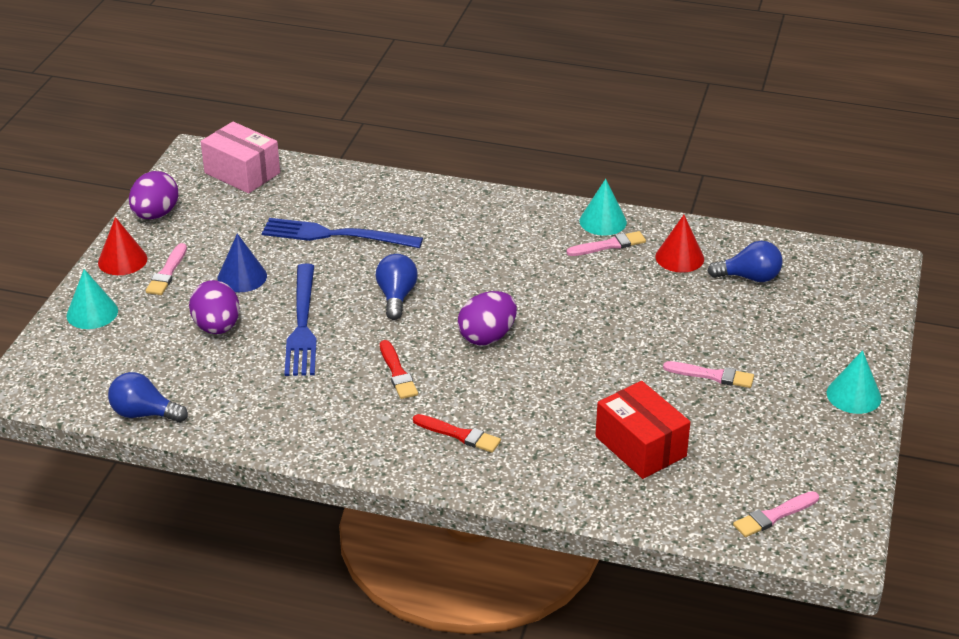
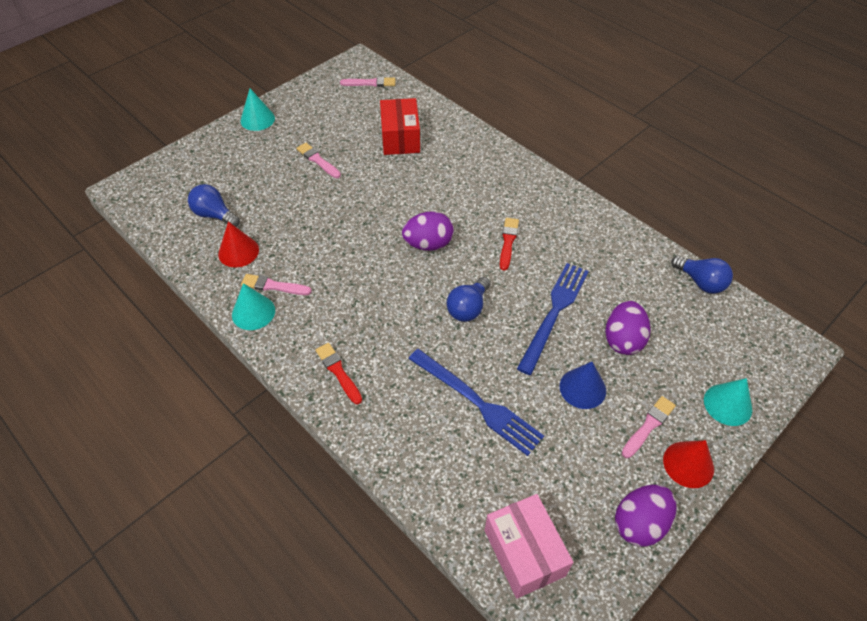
camera: 150 degrees left, 15 degrees up
(459, 434) = (497, 184): red brush -> red brush (338, 372)

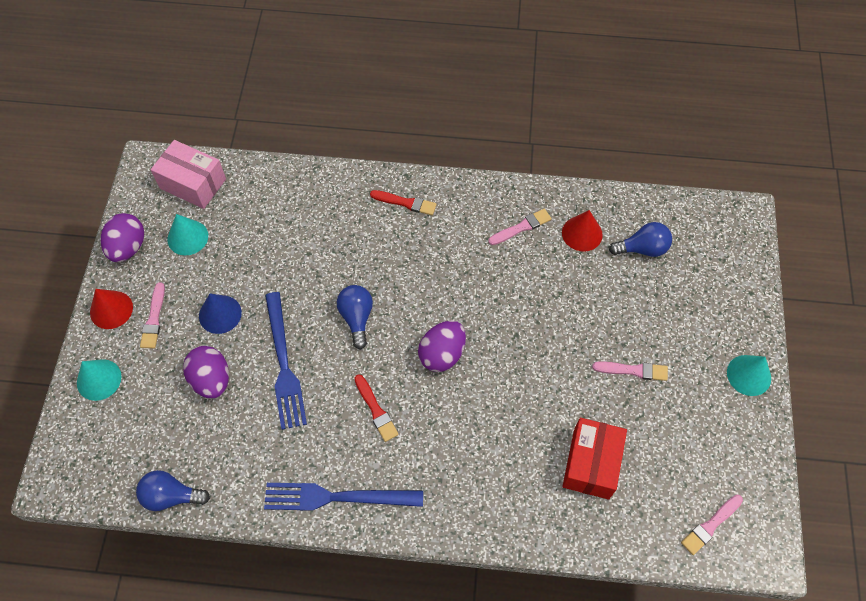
camera: 140 degrees right, 10 degrees up
(253, 312) = (511, 199): turquoise cone -> turquoise cone (187, 237)
(400, 138) = (591, 464): red box -> red box turned 60 degrees clockwise
(477, 403) = (290, 250): blue fork -> blue fork (337, 497)

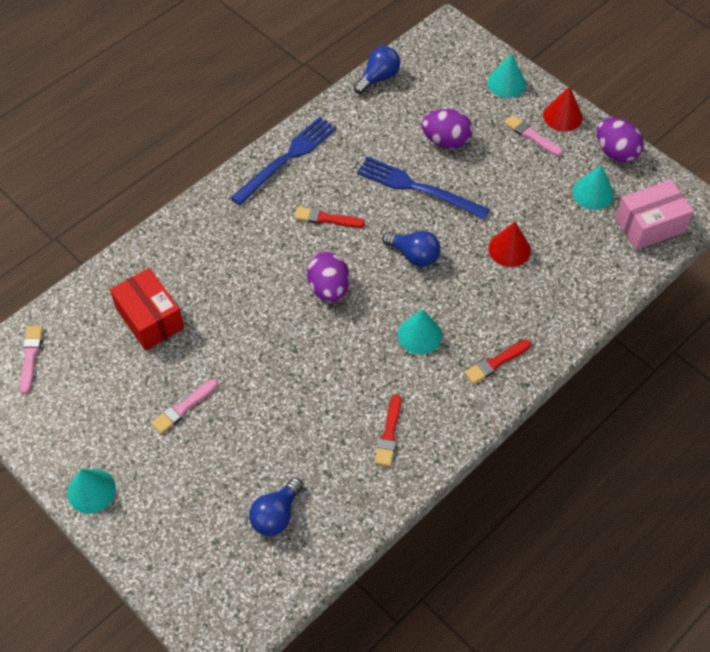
camera: 130 degrees right, 5 degrees down
(220, 314) = (499, 175): blue cone -> none
(426, 264) = (419, 335): none -> turquoise cone
(521, 227) = (389, 433): pink brush -> red brush
(582, 233) = (338, 477): red cone -> red cone (509, 249)

